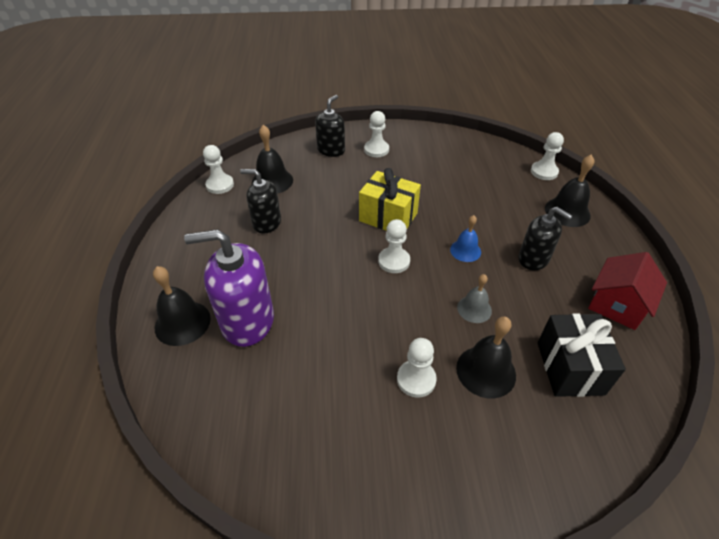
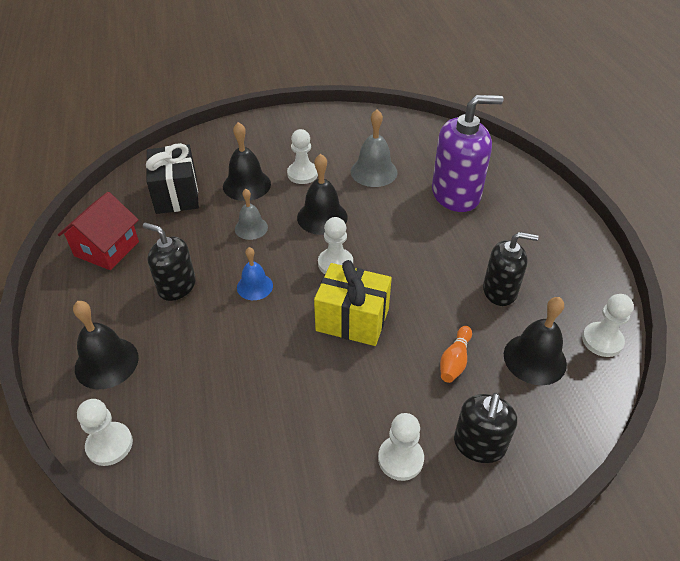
camera: 170 degrees right, 0 degrees up
(182, 323) = (510, 187): black bell -> black bell (322, 217)
(325, 186) = (454, 361): none -> orange bowling pin
(326, 369) = (374, 172): none -> grey bell

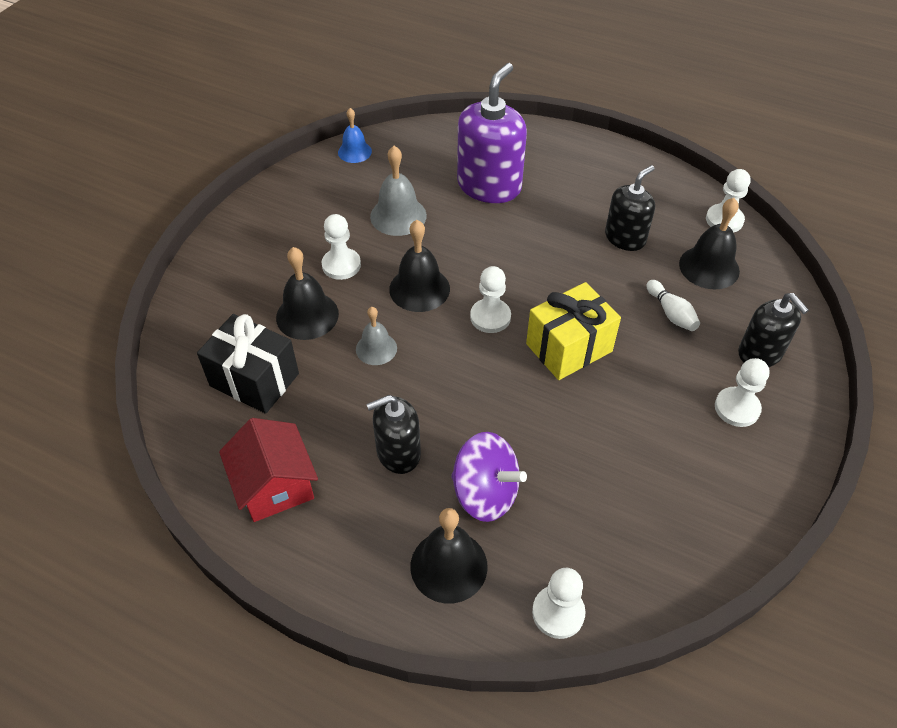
camera: 50 degrees left, 5 degrees up
(180, 348) = (485, 493): none -> purple spinning top
(254, 286) = (460, 391): blue bell -> blue bell (354, 152)
(454, 361) = (671, 313): orange bowling pin -> white bowling pin

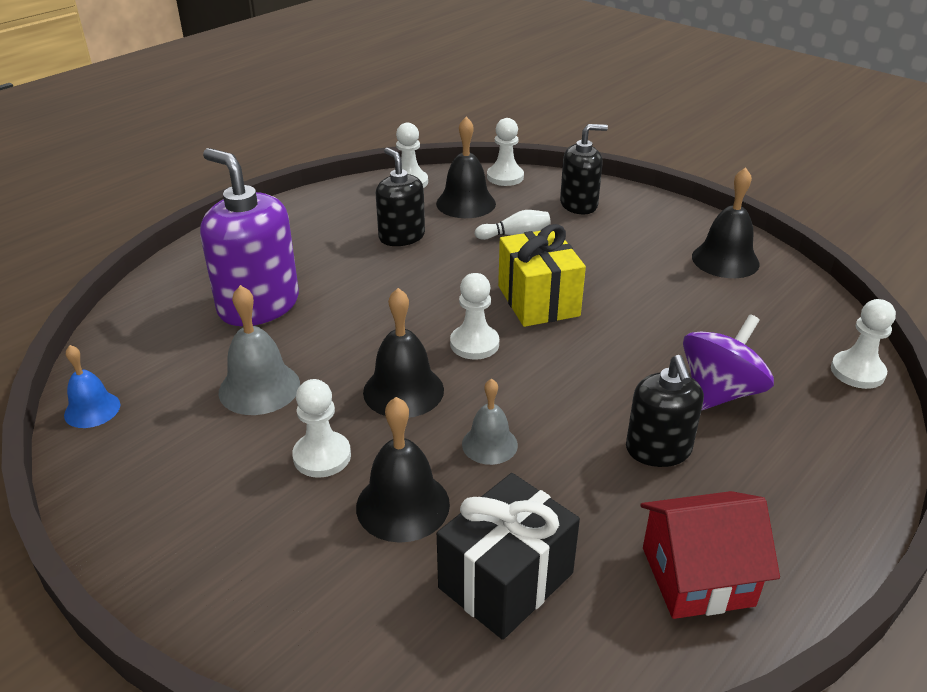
camera: 75 degrees left, 15 degrees down
(448, 566) = (811, 435): black bell -> black bell (725, 260)
(737, 408) = (637, 229): white pawn -> white pawn (505, 177)

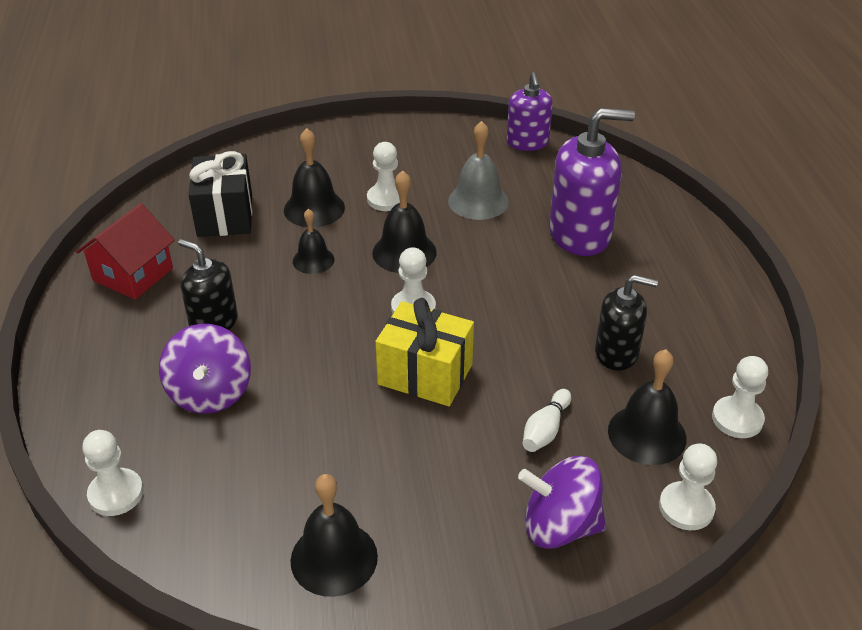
camera: 130 degrees right, 5 degrees up
(92, 409) = (527, 143): blue bell -> purple soap dispenser
(489, 444) = (313, 260): grey bell -> black bell
(579, 205) = (560, 526): black soap dispenser -> purple spinning top

